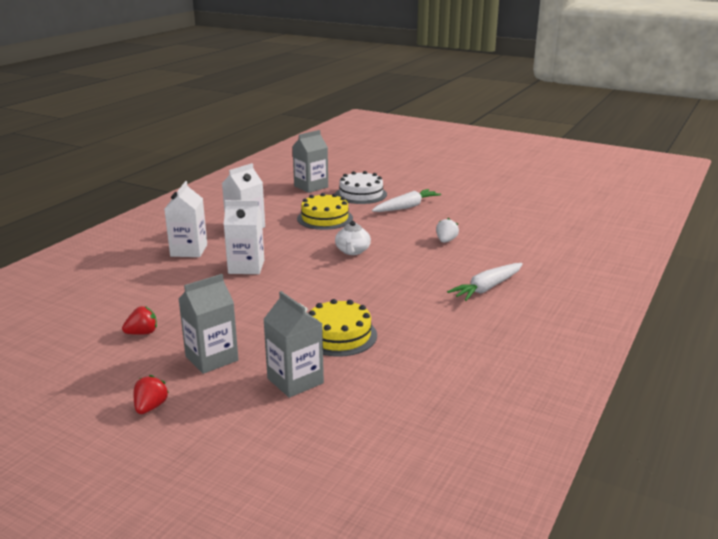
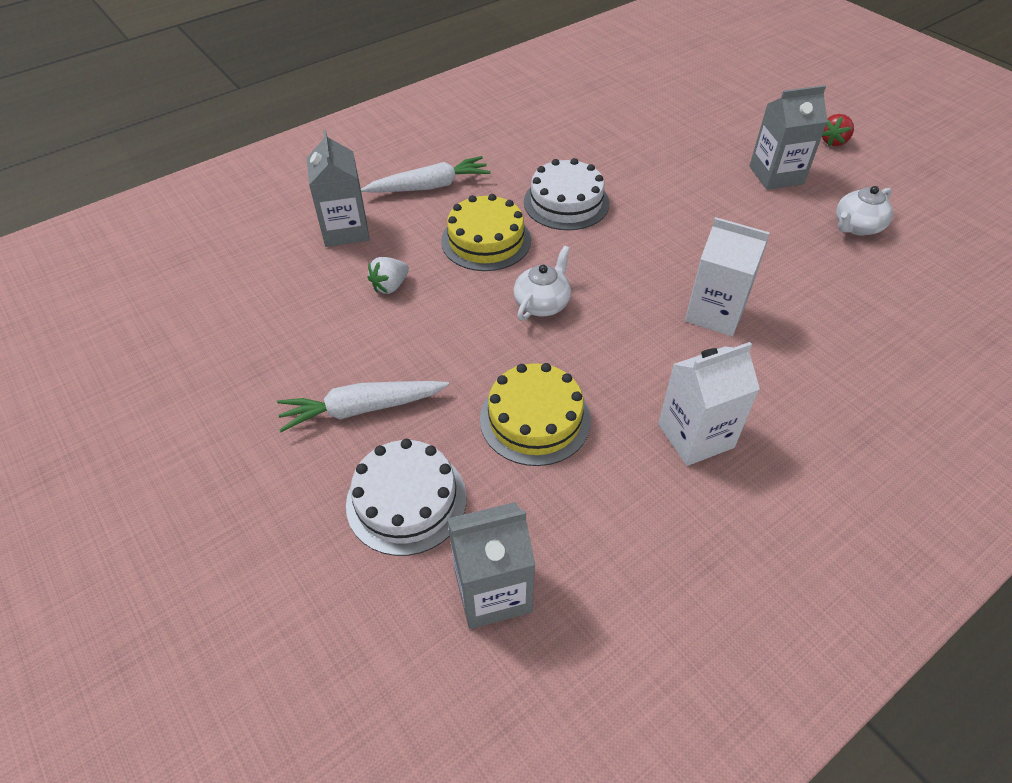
camera: 155 degrees left, 25 degrees up
(142, 333) = (856, 227): red strawberry -> white teapot
(189, 250) = (806, 387): white carton -> none
(295, 381) = (699, 134): grey carton -> grey carton (345, 230)
(339, 335) = (636, 168): yellow cake -> yellow cake (486, 240)
(378, 300) = (566, 202): none -> white cake

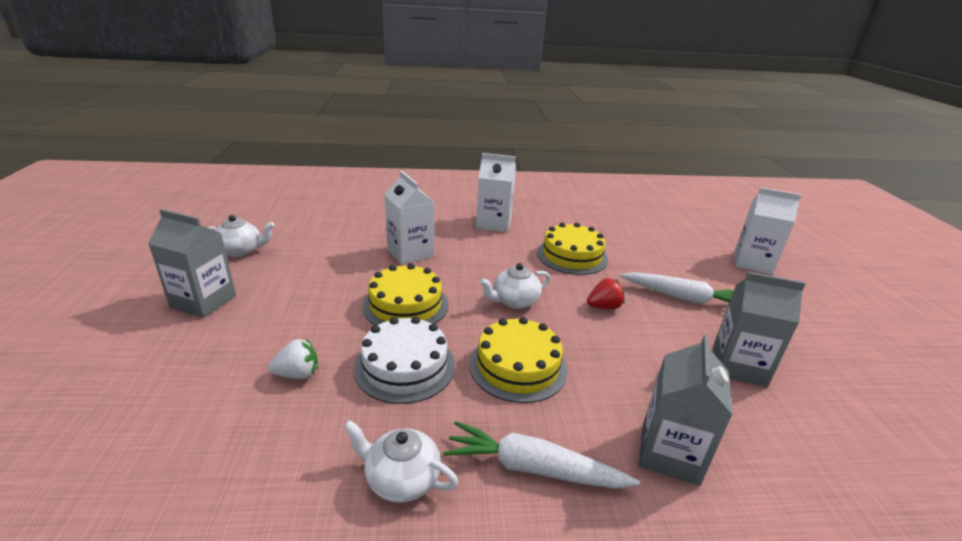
camera: 150 degrees left, 20 degrees down
(259, 568) = (752, 263): none -> white carton
(390, 286) = (635, 366): white strawberry -> white strawberry (297, 374)
(406, 500) = (664, 256): white cake -> none
(492, 591) = (633, 223): grey carton -> grey carton (738, 366)
(498, 153) = (401, 479): none -> white teapot
(631, 248) = (405, 305): none -> yellow cake
(833, 141) = (97, 303): red strawberry -> red strawberry (604, 307)

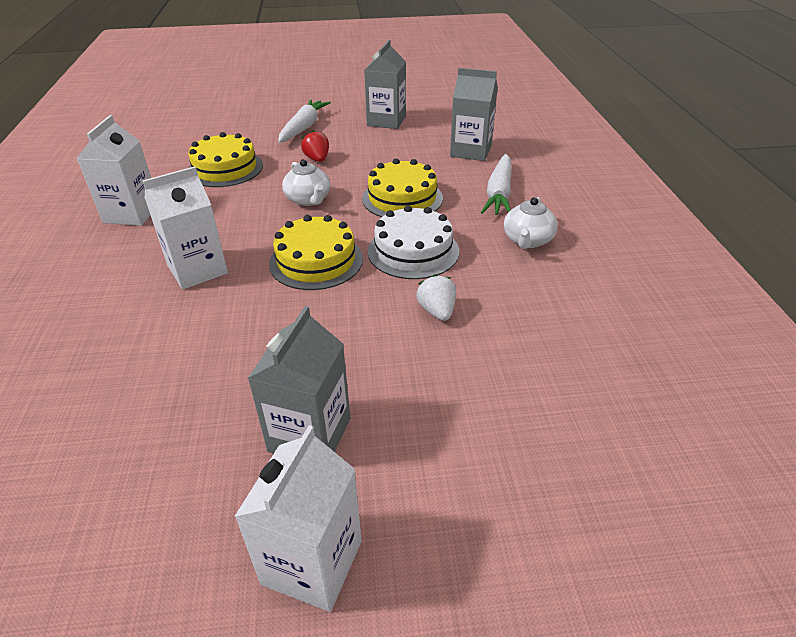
camera: 90 degrees left, 10 degrees up
(241, 250) = (153, 446): white teapot -> none
(752, 263) = (251, 95): white carton -> white carton (312, 562)

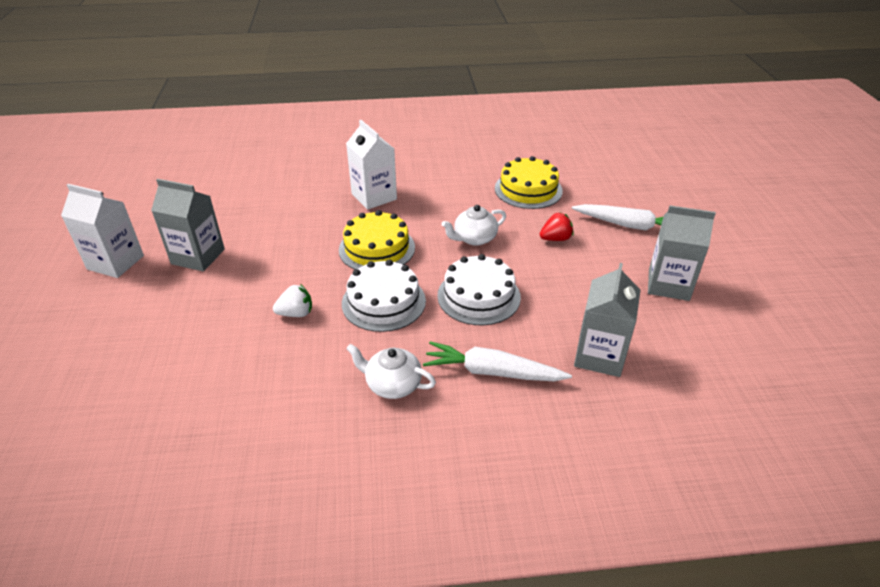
camera: 90 degrees right, 0 degrees up
(131, 213) = (451, 159): white carton -> none
(402, 198) = (478, 296): yellow cake -> white cake

